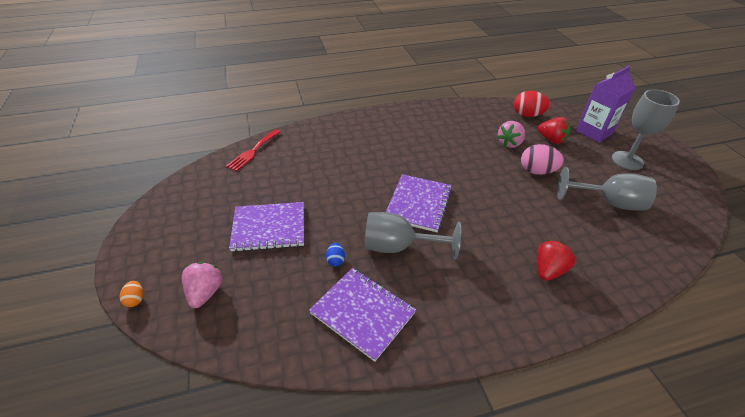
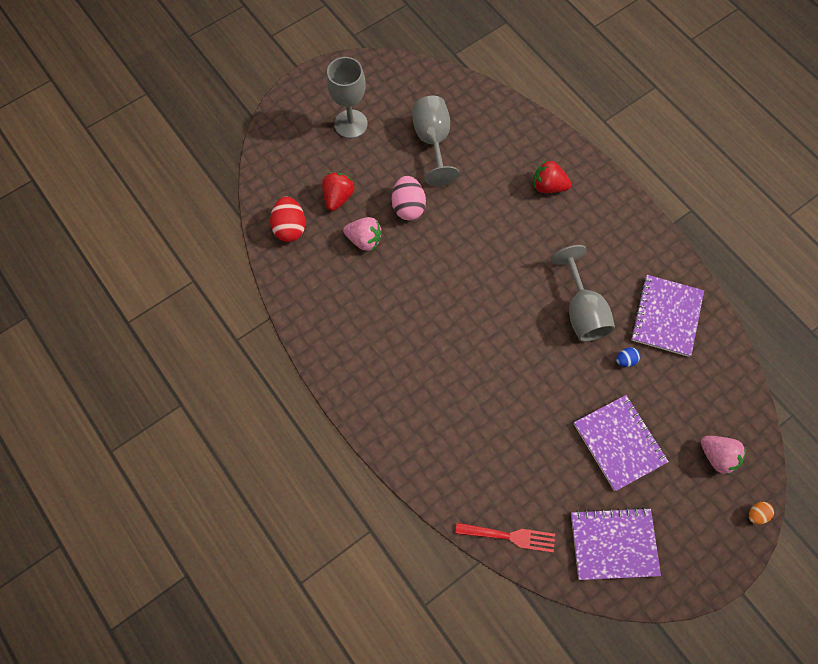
camera: 110 degrees left, 25 degrees up
(205, 292) = (717, 456): pink strawberry -> pink strawberry turned 120 degrees counterclockwise
(418, 204) = (515, 310): purple notebook -> purple notebook (613, 543)
(594, 132) = (303, 155): purple carton -> none

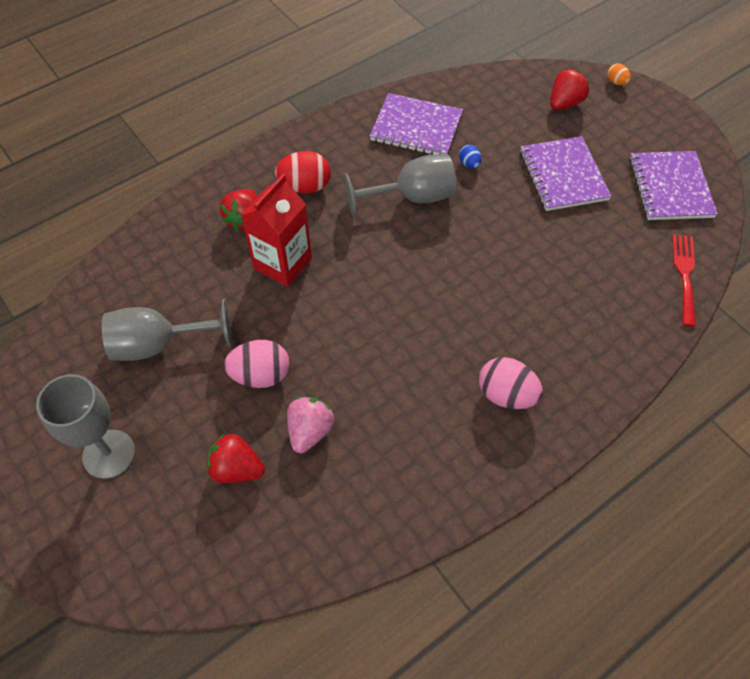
camera: 90 degrees left, 10 degrees down
(290, 228) = (284, 538): red egg -> red egg (305, 186)
(391, 373) = (506, 395): none -> pink egg
(507, 215) = (282, 263): none -> red carton
(619, 443) = (563, 175): purple notebook -> purple notebook turned 75 degrees counterclockwise
(717, 456) = (564, 103): pink strawberry -> red strawberry

